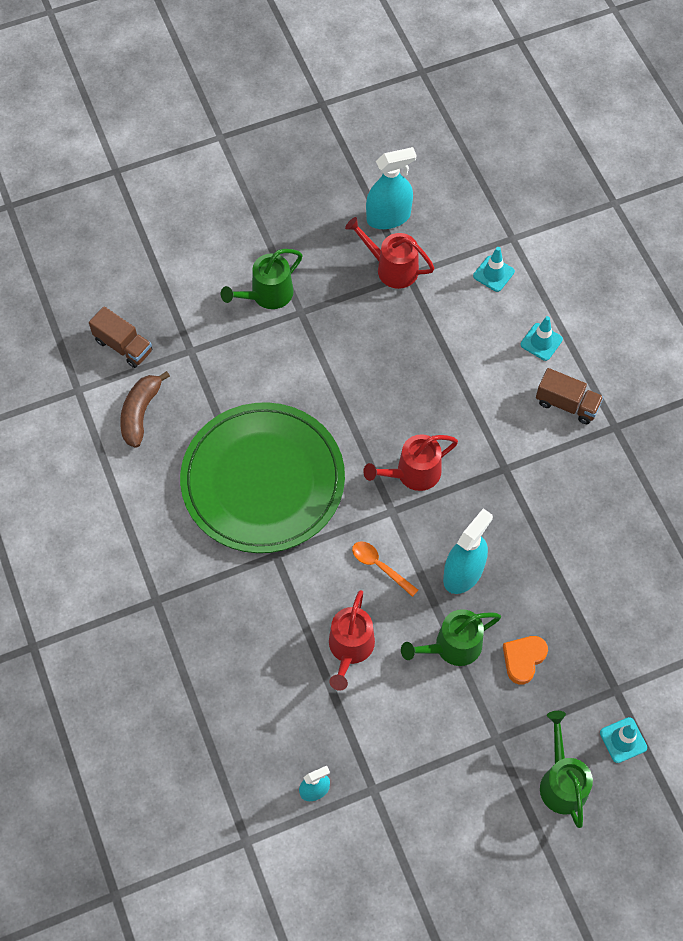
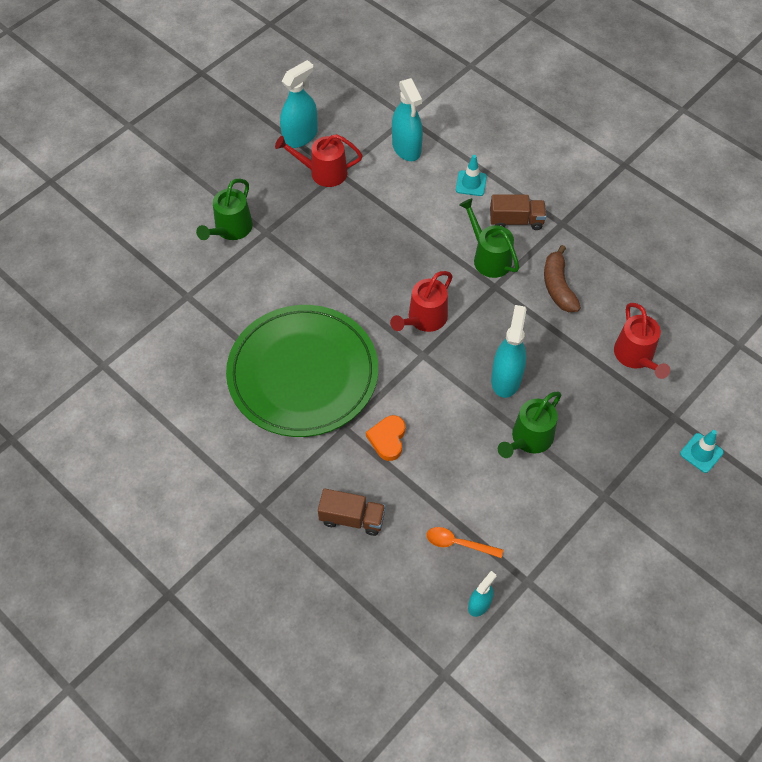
camera: 25 degrees left, 5 degrees down
(123, 346) = (126, 314): brown truck -> brown truck (352, 518)
(140, 413) = (169, 362): brown banana -> brown banana (558, 286)
(350, 648) = (447, 476): red watering can -> red watering can (636, 356)
(380, 566) = (436, 401): orange spoon -> orange spoon (458, 543)
(493, 274) = (406, 148): turquoise traffic cone -> turquoise spray bottle
(523, 659) = (590, 424): orange heart -> orange heart (387, 439)
(561, 782) = (673, 506): green watering can -> green watering can (488, 257)

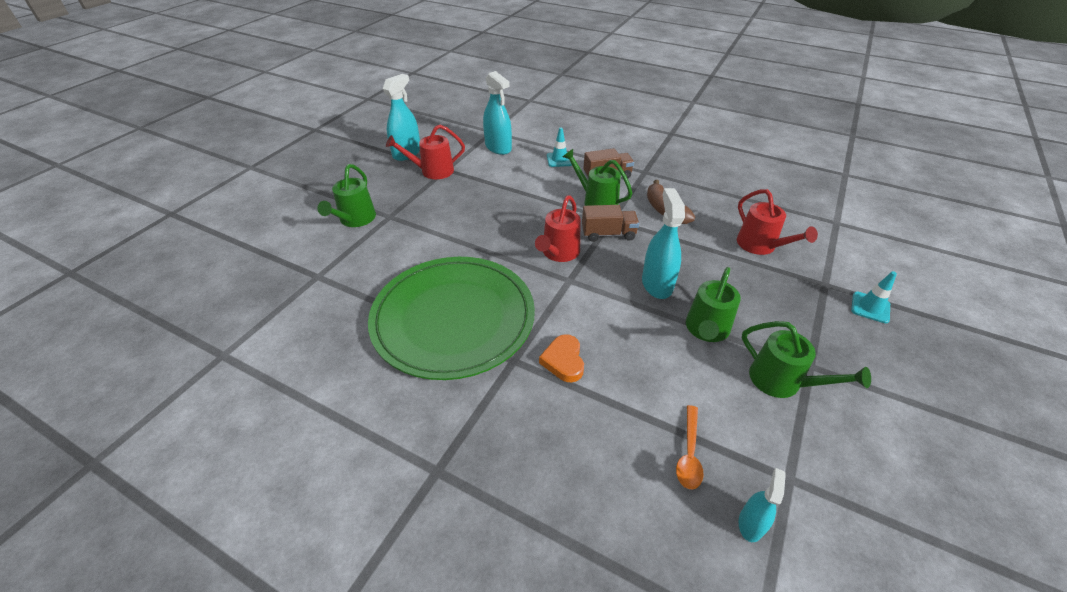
camera: 15 degrees left, 15 degrees down
(352, 518) = (554, 455): brown truck -> brown truck (608, 234)
(458, 543) = (689, 453): orange spoon -> orange spoon turned 75 degrees counterclockwise
(569, 504) = (782, 381): none -> green watering can

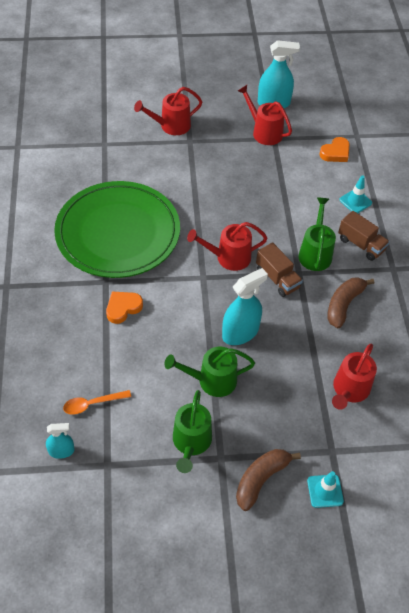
camera: 55 degrees right, 10 degrees up
(355, 220) = (171, 126): green watering can -> red watering can
(498, 147) = (335, 153): turquoise spray bottle -> orange heart
(846, 346) = (261, 479): none -> brown banana

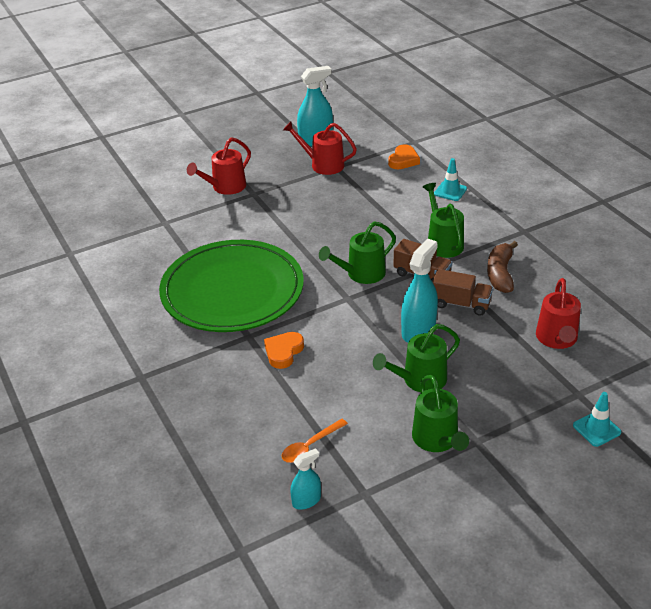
camera: 20 degrees left, 15 degrees down
(228, 257) = (361, 274): red watering can -> green watering can
(261, 479) = (529, 443): brown banana -> none
(361, 244) = (480, 222): brown truck -> brown truck (461, 304)

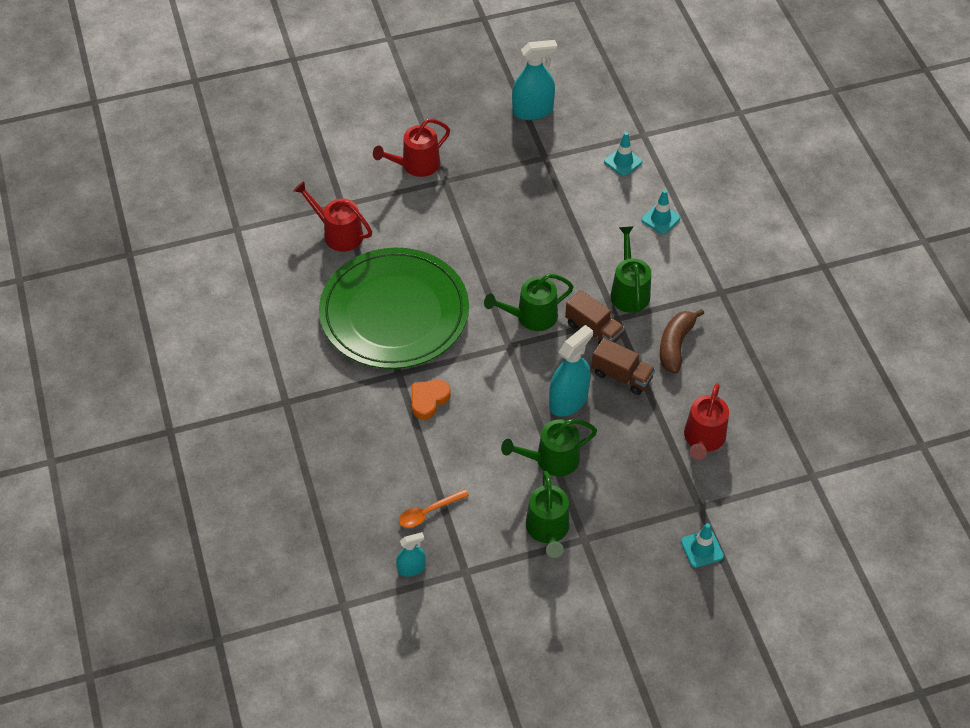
camera: 10 degrees right, 15 degrees up
(323, 165) = (531, 151): red watering can -> red watering can (338, 233)
(403, 160) = (623, 162): orange heart -> turquoise traffic cone

